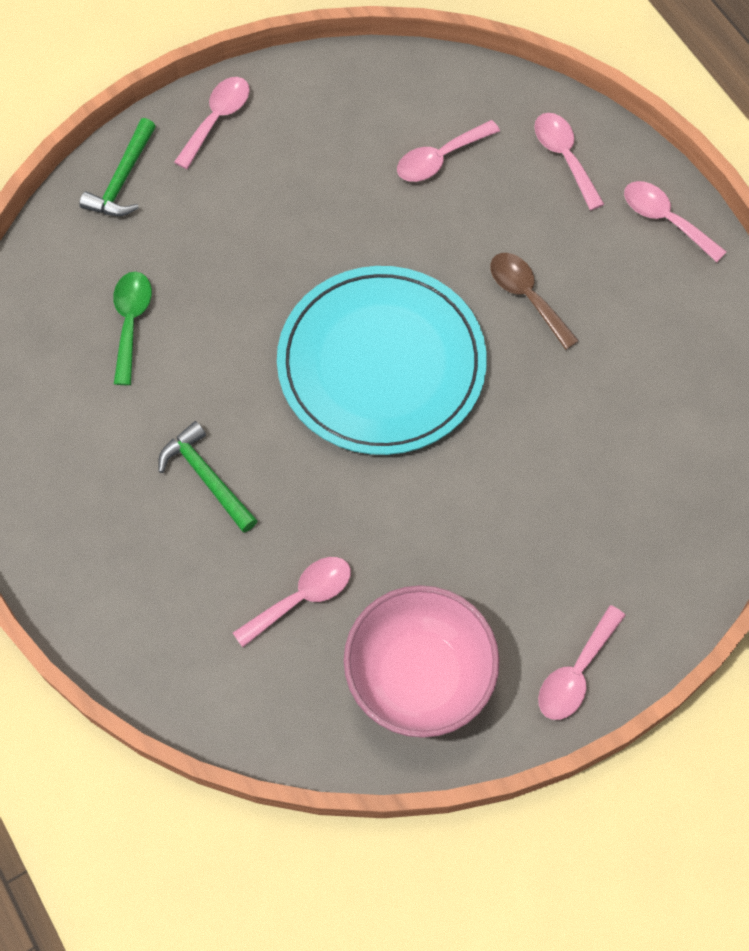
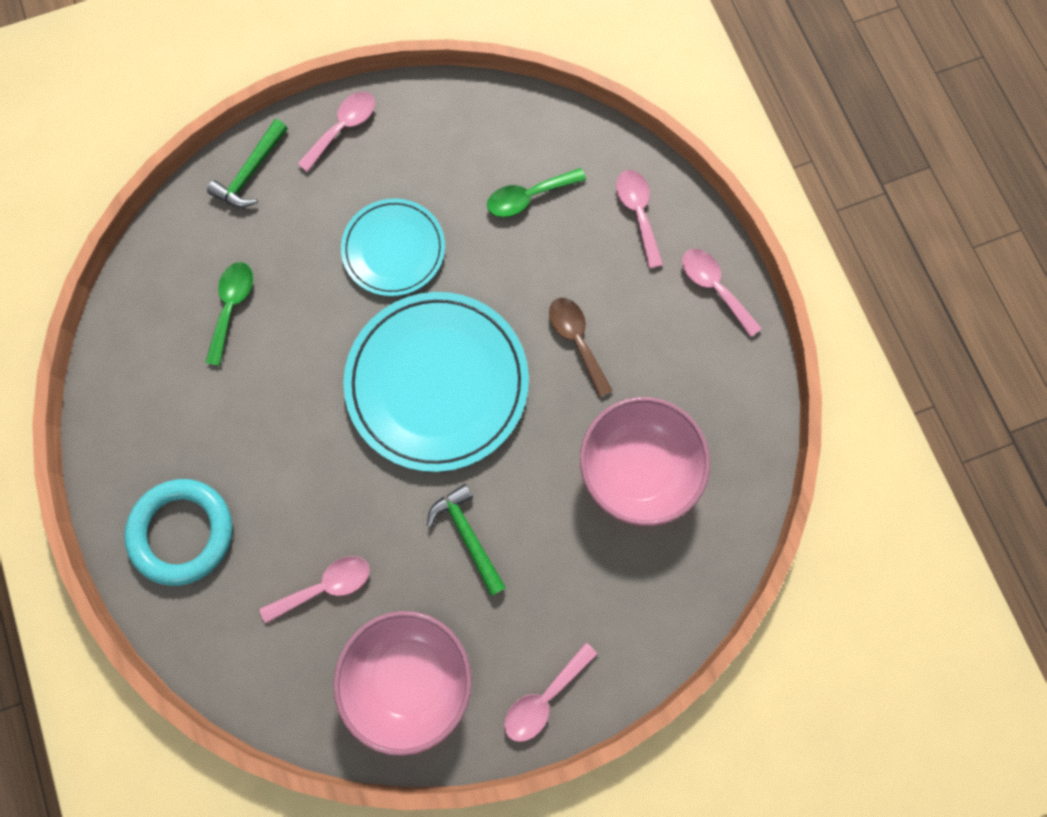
camera: 10 degrees right, 10 degrees up
(125, 568) = (183, 532): none -> turquoise ring
(207, 477) = (267, 462): green hammer -> green hammer (468, 536)
(302, 234) = (394, 249): none -> turquoise plate
(439, 159) = (528, 197): pink spoon -> green spoon
(624, 416) = (637, 468): none -> pink bowl

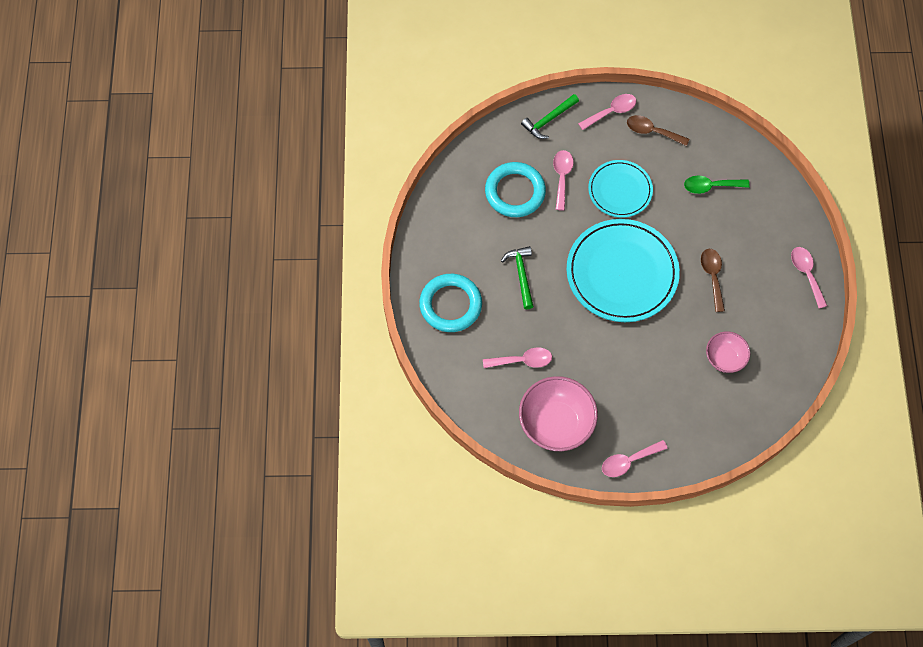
camera: 20 degrees right, 10 degrees down
(232, 307) = (515, 192): green spoon -> turquoise ring
(414, 139) = (652, 131): none -> brown spoon
(468, 536) = (613, 361): green hammer -> green hammer (521, 275)
(637, 213) = (774, 216): pink spoon -> pink spoon (562, 177)
(637, 468) = (725, 358): pink bowl -> pink bowl, size x0.58

